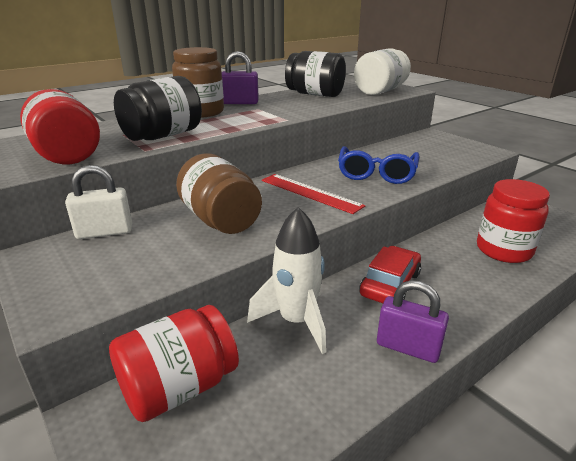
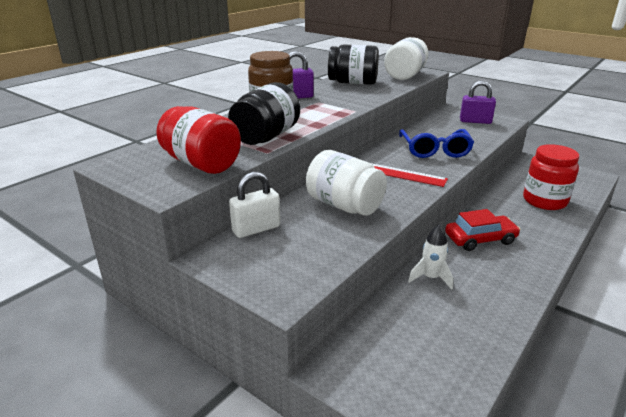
camera: 15 degrees left, 0 degrees up
(179, 387) = (380, 340): red jar -> none
(221, 220) = (344, 205): brown jar -> white jar
(296, 321) = (431, 278): white rocket -> white rocket, size x0.61
(390, 284) = (480, 239): red car -> red car turned 60 degrees clockwise
(408, 347) = (521, 282): purple padlock -> purple padlock (475, 121)

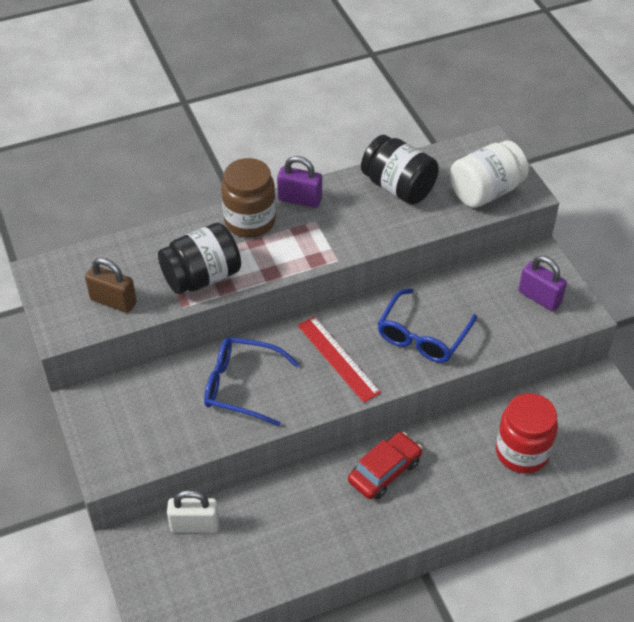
camera: 30 degrees right, 20 degrees up
(201, 164) = (113, 301): red jar -> brown padlock
(256, 229) = (141, 382): white padlock -> white padlock (194, 525)
(344, 205) = (242, 386): white jar -> blue glasses
(431, 278) = (287, 494): white rocket -> none
(480, 239) = (384, 471): red car -> red car turned 60 degrees counterclockwise

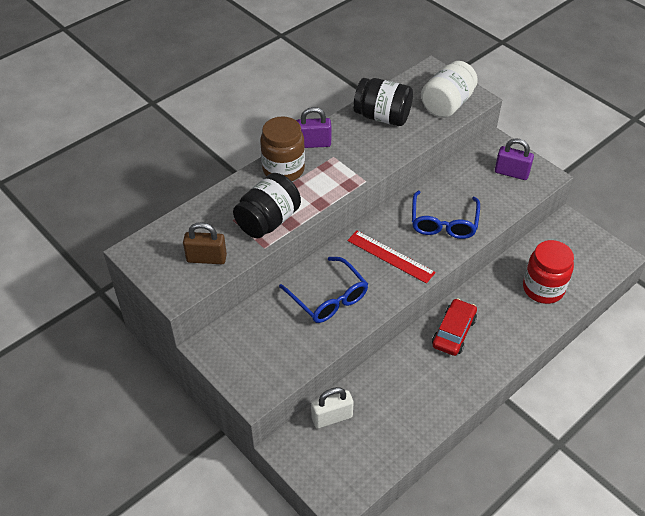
camera: 20 degrees left, 0 degrees up
(242, 386) = (328, 298): blue glasses -> blue glasses turned 120 degrees counterclockwise

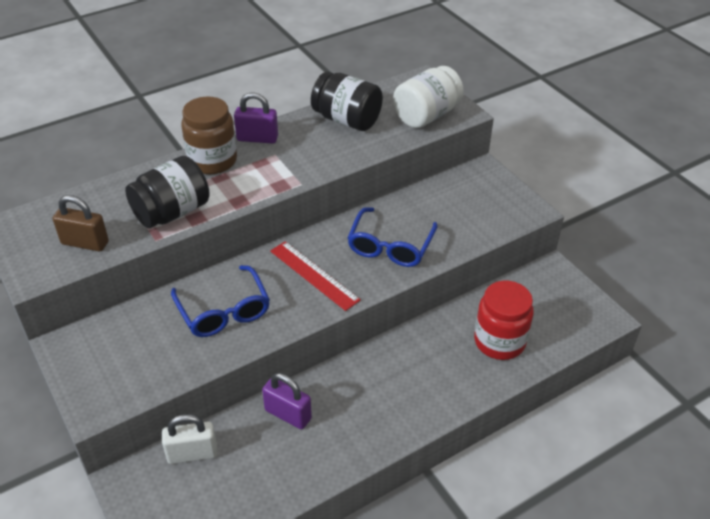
camera: 10 degrees right, 5 degrees down
(453, 332) = (374, 376): red car -> none
(511, 173) = (490, 202): purple padlock -> purple padlock (288, 414)

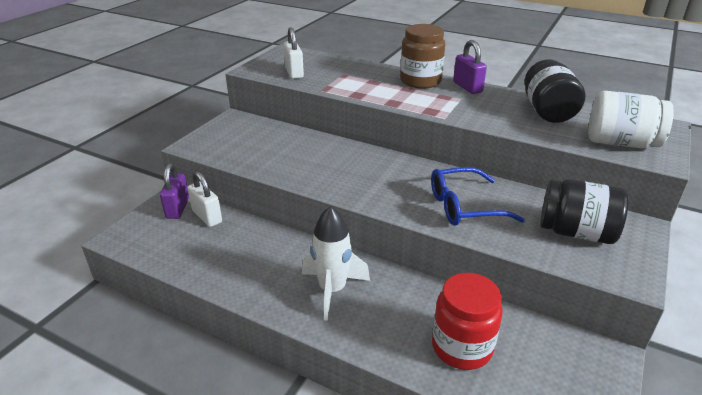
camera: 60 degrees right, 10 degrees down
(85, 243) = (294, 73): brown padlock -> white padlock
(172, 212) = (352, 86): black jar -> black jar (576, 232)
(224, 311) = (312, 158): blue glasses -> none
(288, 414) = (270, 245): purple padlock -> purple padlock (178, 208)
(314, 275) = (387, 181): red ruler -> none
(385, 392) = (332, 290): none -> white rocket

